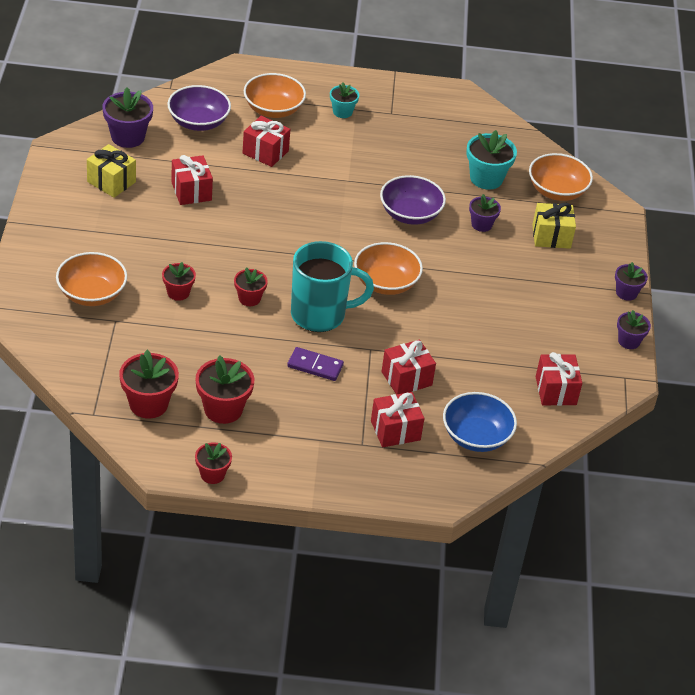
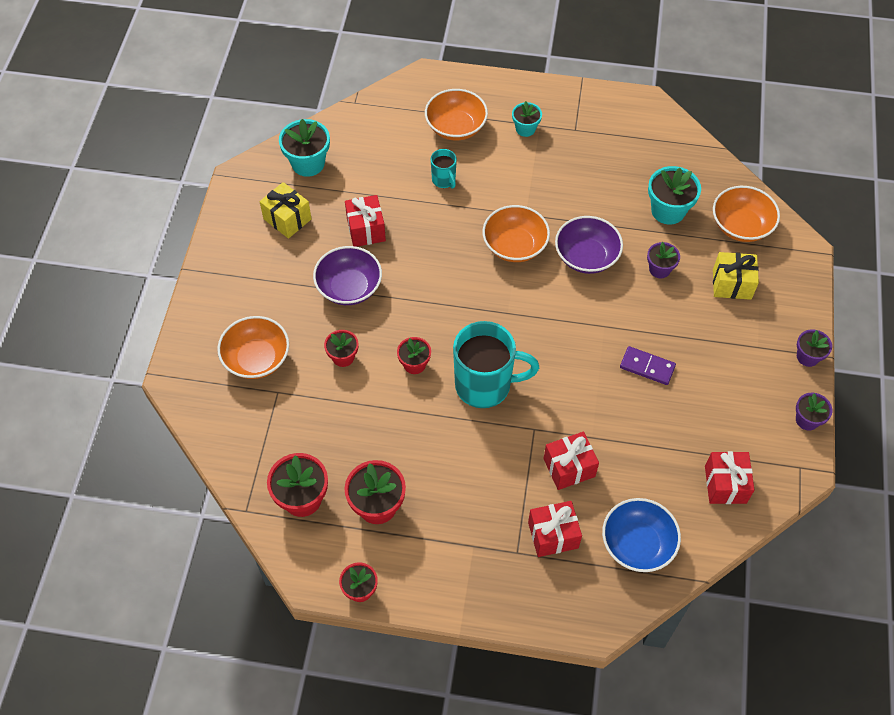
camera: 10 degrees right, 15 degrees up
(128, 137) = (308, 163): purple flower pot -> turquoise flower pot
(198, 122) = (379, 144): purple bowl -> purple bowl (349, 287)
(265, 152) = (444, 180): red gift -> turquoise mug
(315, 366) = (475, 450): purple domino -> purple domino (647, 367)
(386, 283) = (555, 344): orange bowl -> orange bowl (514, 246)

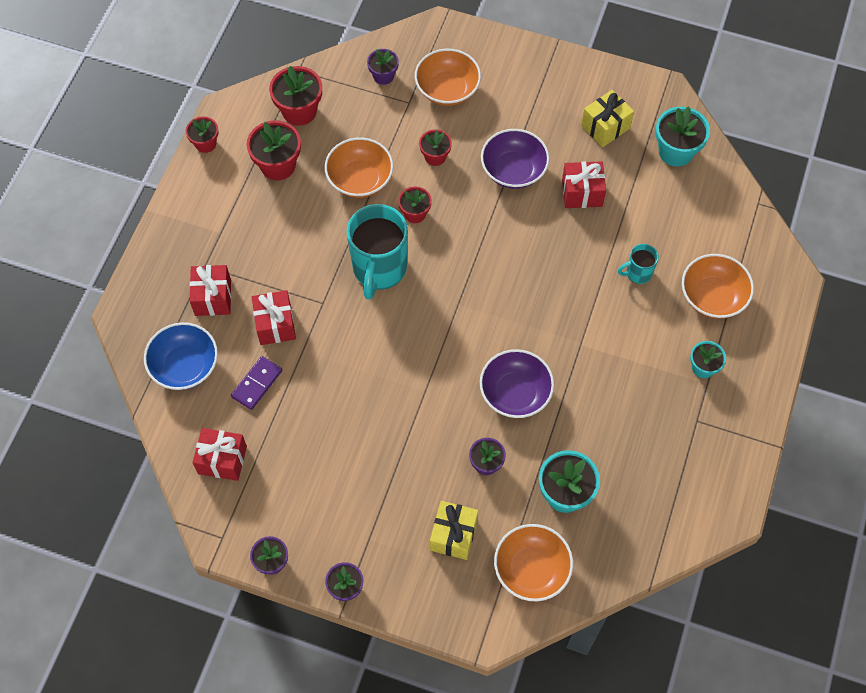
camera: 100 degrees right, 5 degrees up
(245, 422) = (383, 76): none -> purple flower pot
(514, 246) = (540, 326): orange bowl -> orange bowl (360, 179)
(647, 367) = (368, 421): purple domino -> purple domino (257, 384)

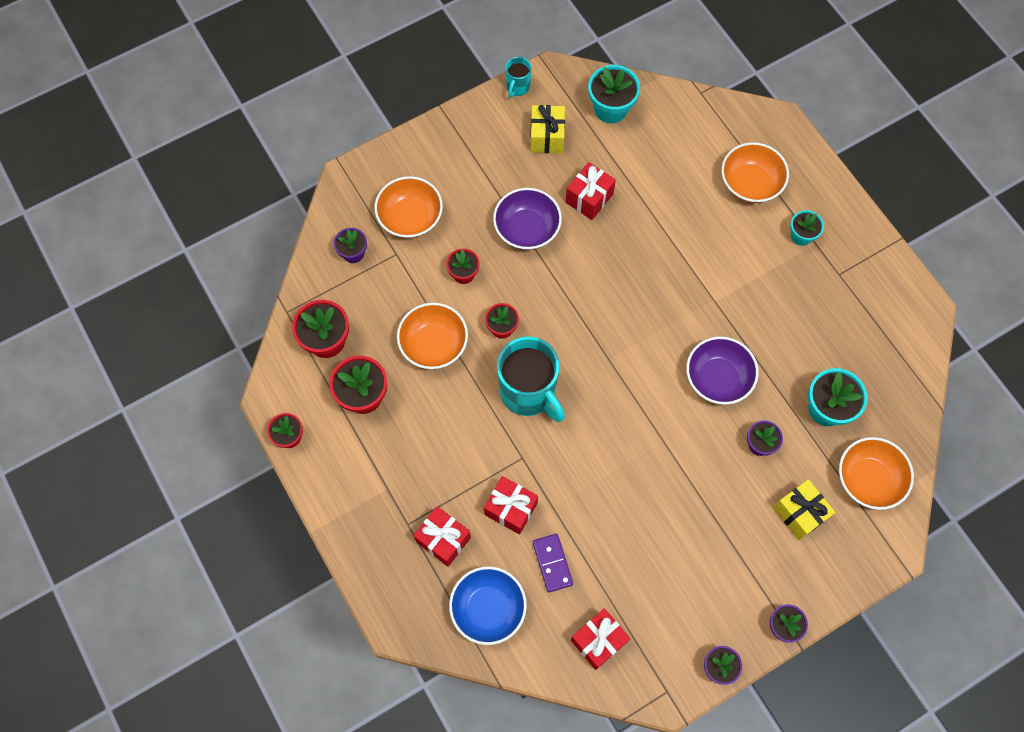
camera: 50 degrees left, 5 degrees up
(638, 273) = (689, 216): turquoise mug -> turquoise mug (517, 87)

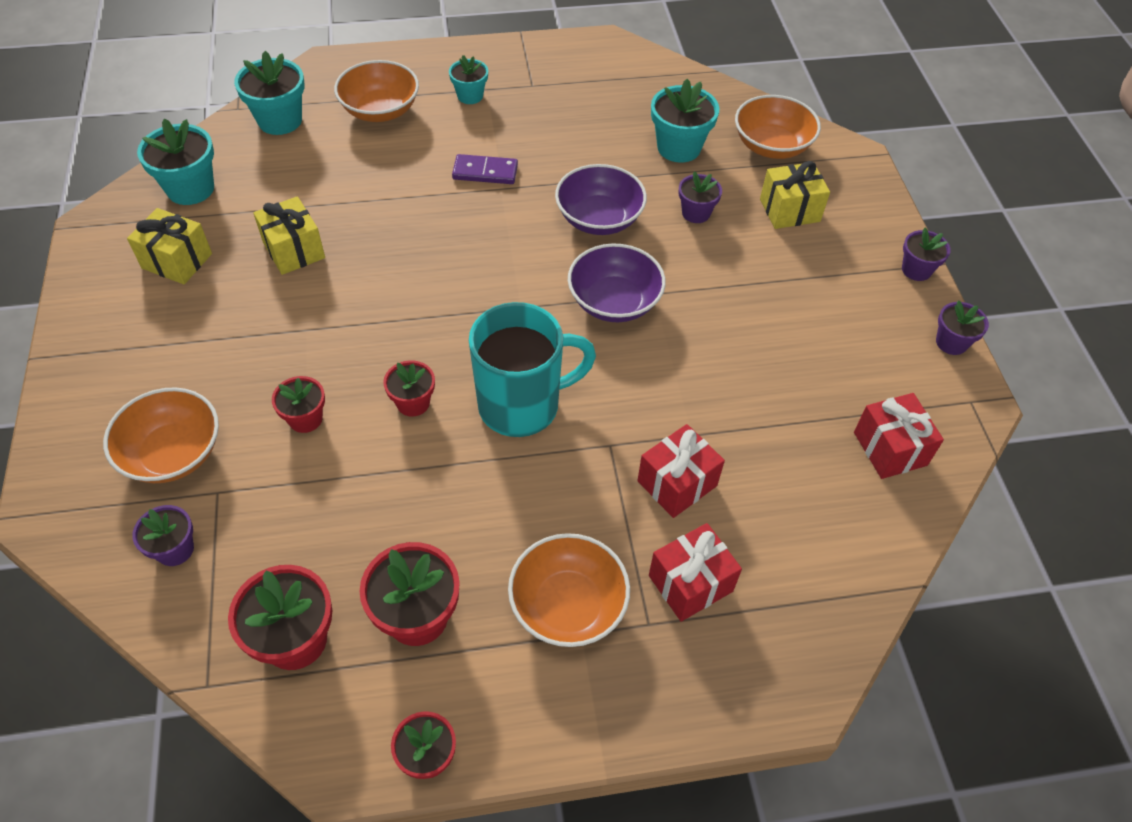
camera: 70 degrees left, 15 degrees down
(434, 344) = (388, 492): orange bowl -> orange bowl (568, 605)
(488, 608) = (811, 561): blue bowl -> none
(517, 87) = (80, 265): turquoise mug -> none
(527, 229) = (289, 326): purple bowl -> purple bowl (614, 302)
(552, 563) = (770, 462): purple domino -> purple domino (485, 172)
(589, 198) = (294, 250): red gift -> yellow gift
(703, 125) = (280, 120): none -> turquoise flower pot

